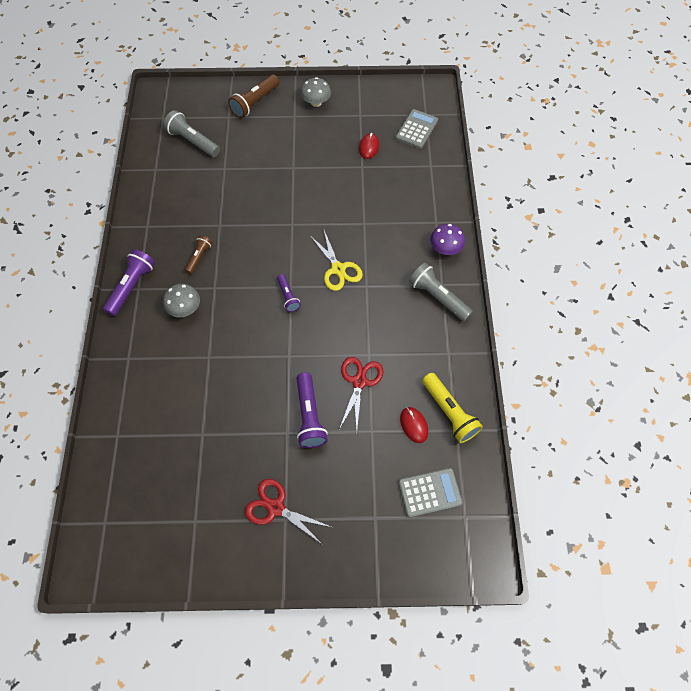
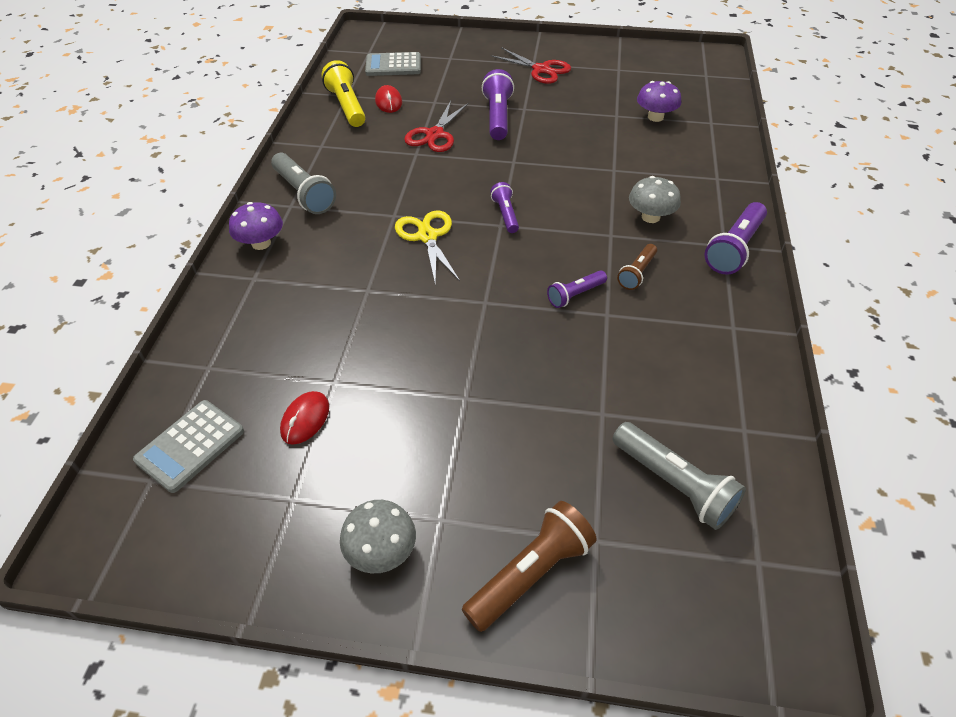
camera: 170 degrees left, 15 degrees down
(166, 437) = (655, 117): none -> purple mushroom
(238, 236) = (575, 295): none -> purple flashlight

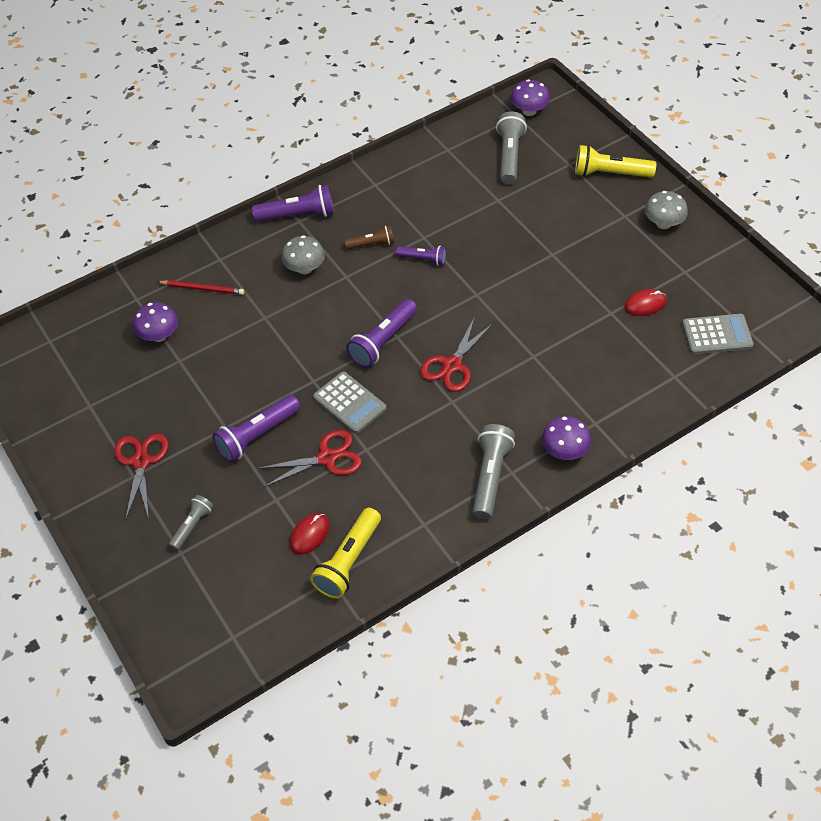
camera: 130 degrees left, 5 degrees up
(393, 65) = (240, 589): grey calculator -> grey calculator (349, 403)
(427, 236) = (452, 365): yellow scissors -> red scissors
(463, 68) = (192, 526): none -> grey flashlight
(505, 214) = (383, 341): purple flashlight -> purple flashlight, size x1.68
(530, 574) = (610, 173): brown flashlight -> yellow flashlight
(687, 155) = (202, 289): none -> red pencil
(760, 588) = (529, 111): none -> purple mushroom

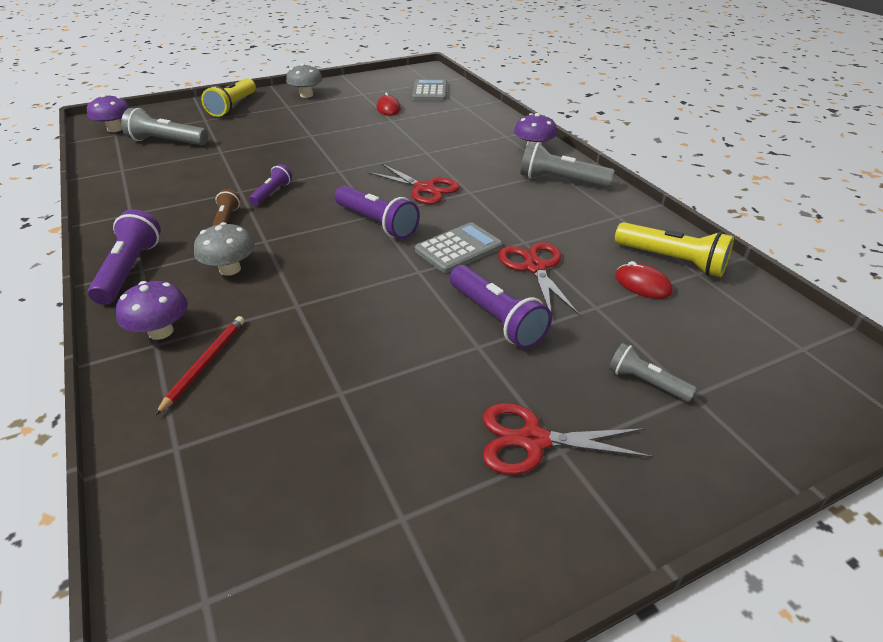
camera: 85 degrees left, 15 degrees down
(159, 335) = (276, 417): purple mushroom -> purple mushroom (161, 331)

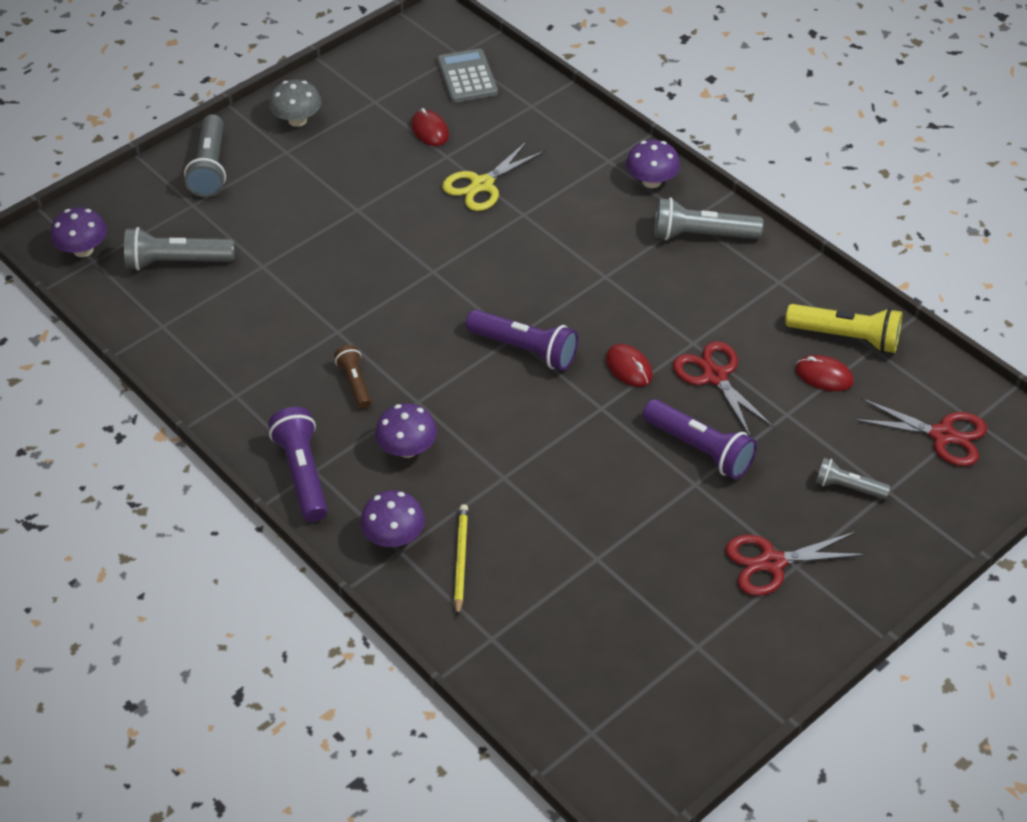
camera: 15 degrees left, 10 degrees up
(205, 364) = (460, 560): red pencil -> yellow pencil
(230, 269) = (407, 448): grey mushroom -> purple mushroom
(233, 106) = (210, 167): yellow flashlight -> grey flashlight
(272, 193) = (378, 327): purple flashlight -> none
(406, 135) = (482, 185): none -> yellow scissors
(424, 188) = (551, 281): red scissors -> red scissors (942, 435)
(458, 249) = (629, 368): grey calculator -> red mouse

